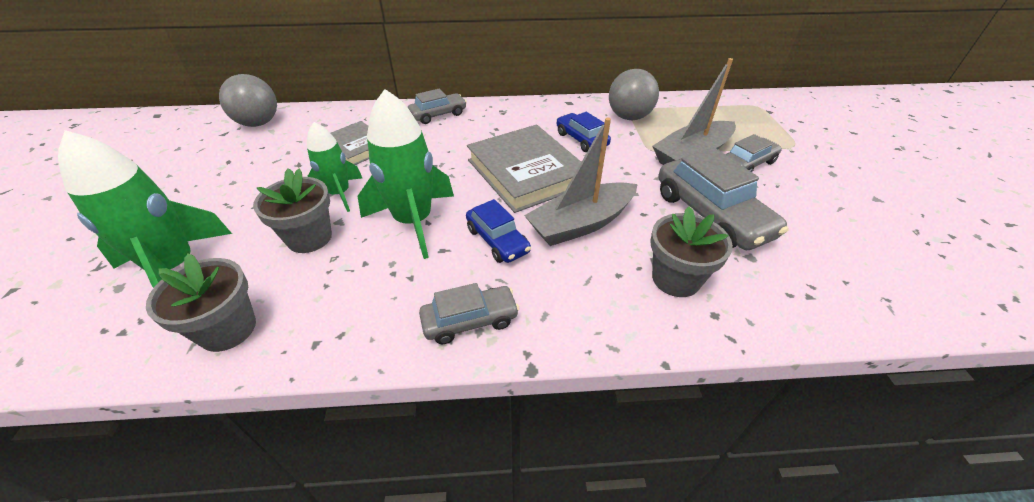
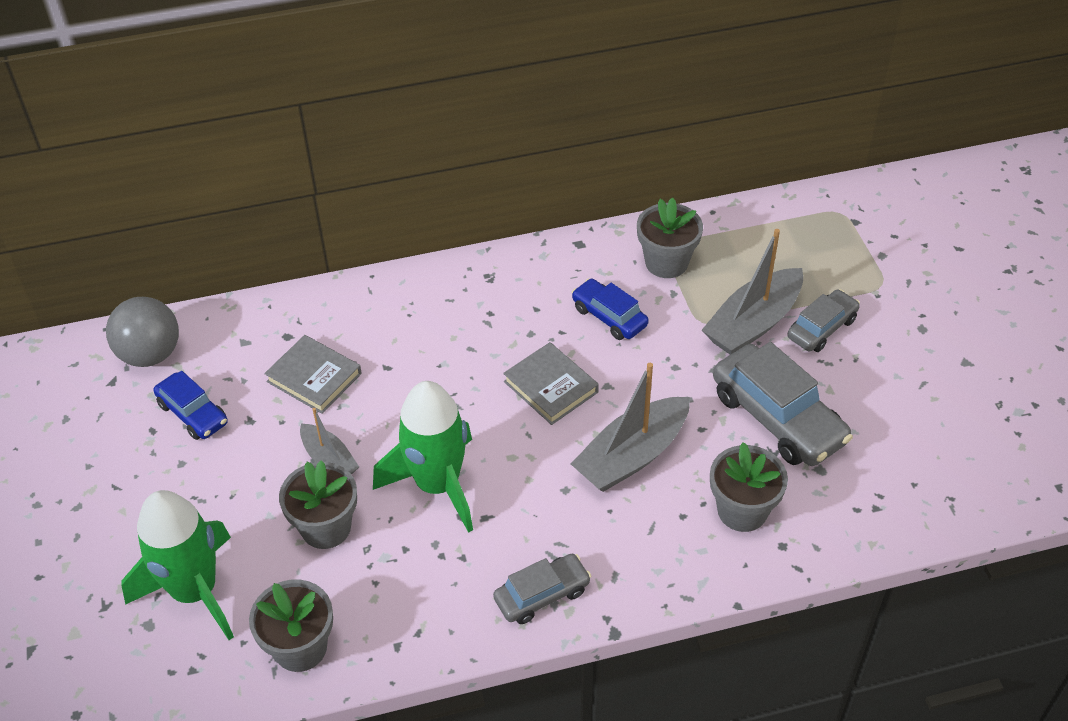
camera: 10 degrees left, 5 degrees up
(339, 194) = (329, 459): green rocket -> grey boat
(438, 115) = (400, 298): grey car -> none
(497, 240) = (543, 494): blue car -> blue car (193, 413)
(526, 172) = (551, 387): grey book -> grey book, size x0.59
(629, 117) = (666, 262): grey ball -> grey flower pot

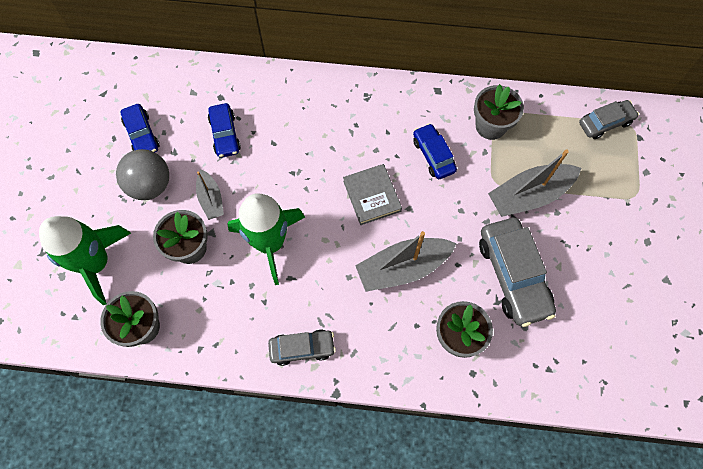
camera: 20 degrees right, 20 degrees up
(150, 354) = (133, 81): grey ball -> grey ball (150, 185)
(314, 377) = (225, 134): grey book -> blue car
(821, 328) = (575, 216): grey car -> grey car (605, 123)

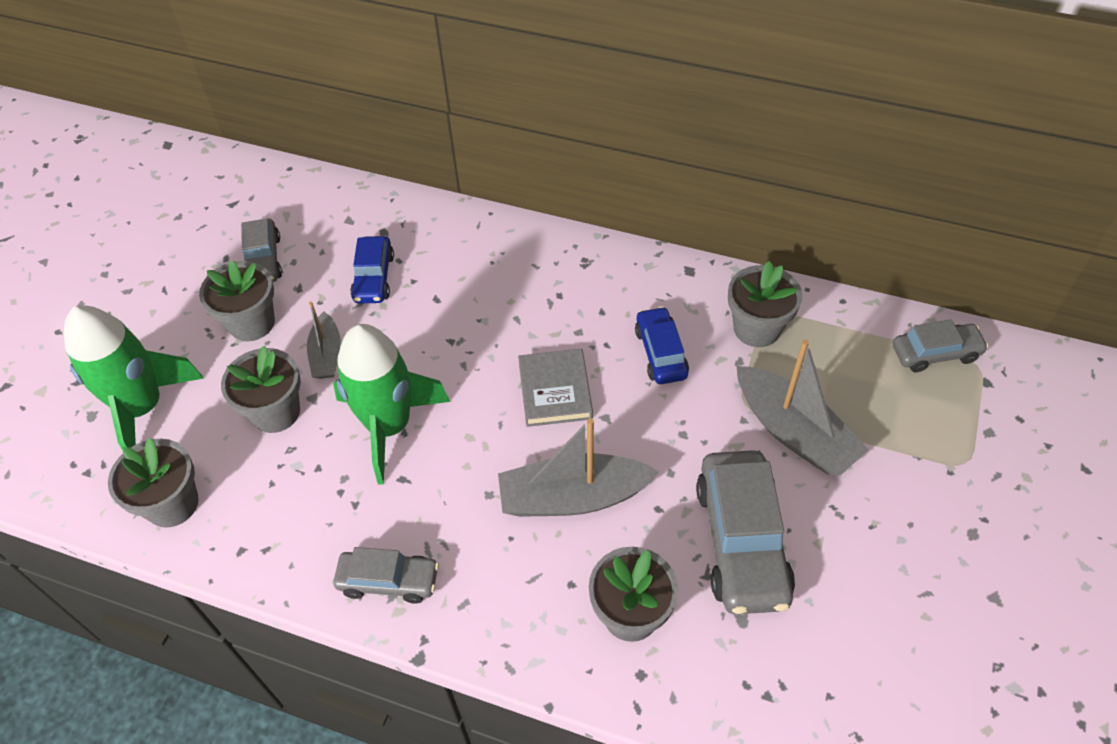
camera: 15 degrees right, 15 degrees down
(142, 135) = (264, 260): blue car -> grey car
(150, 185) = (251, 323): grey ball -> grey flower pot
(529, 195) = (794, 432): grey boat -> grey boat turned 120 degrees counterclockwise

